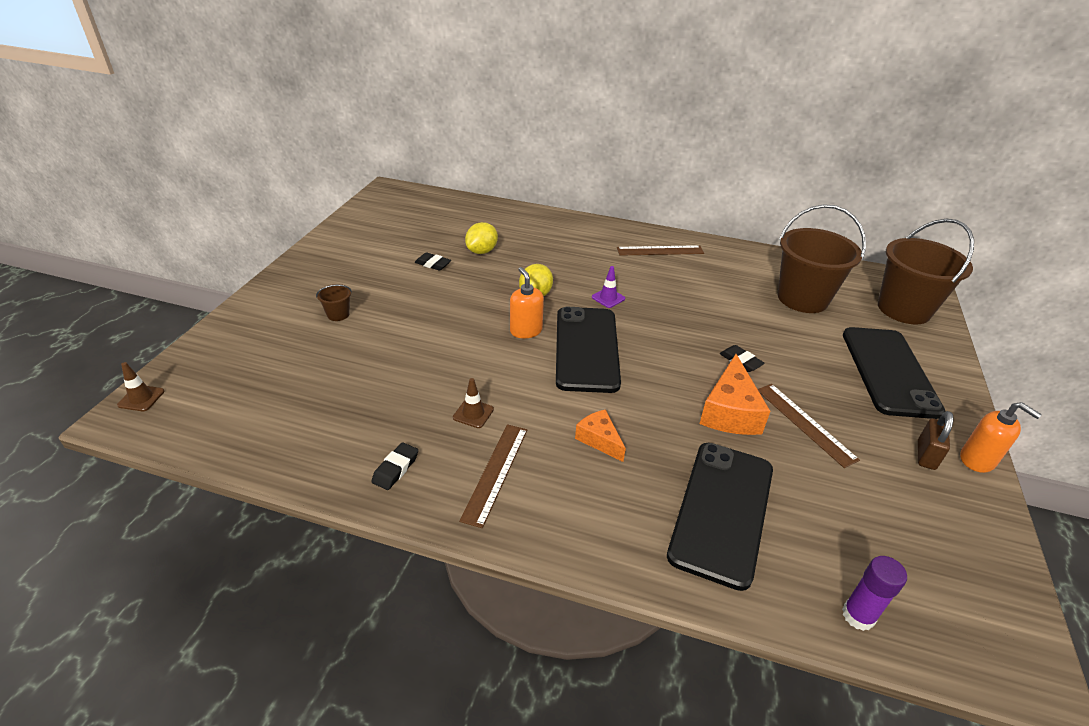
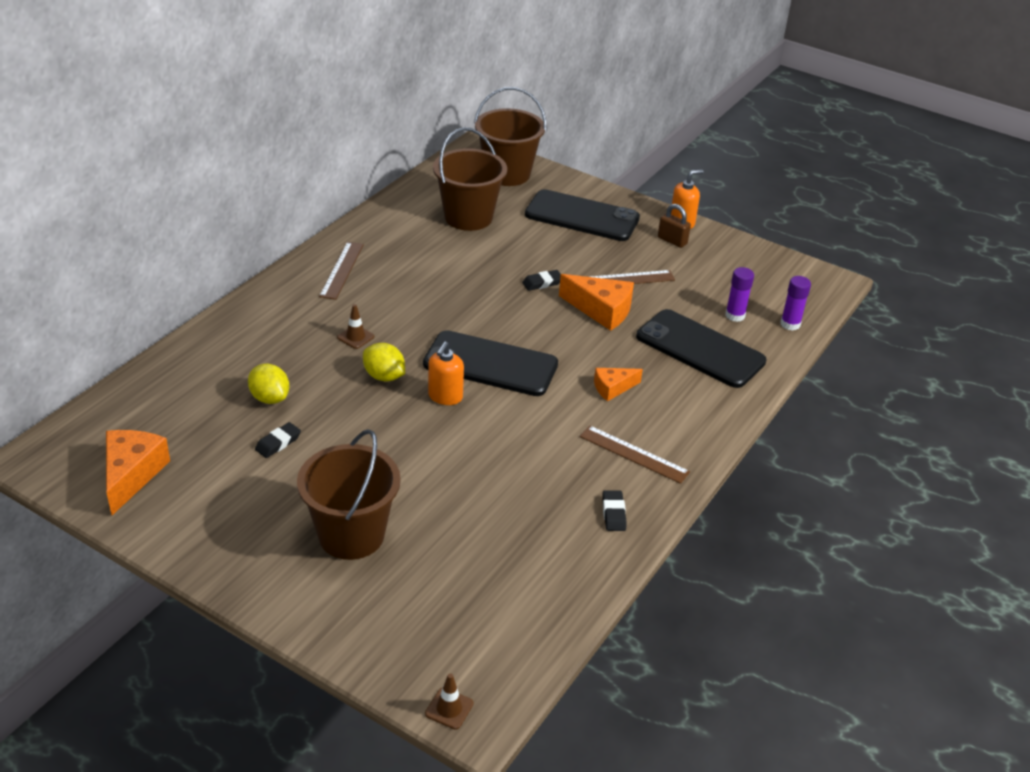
camera: 75 degrees left, 0 degrees up
(338, 314) = (351, 535): brown bucket -> brown bucket, size x2.46
(382, 220) = (132, 474): none -> orange cheese
(395, 469) = (613, 513): black eraser -> black eraser turned 45 degrees clockwise
(473, 413) = (557, 455): brown traffic cone -> brown traffic cone (355, 337)
(526, 330) = (445, 396): orange soap dispenser -> orange soap dispenser turned 60 degrees counterclockwise
(608, 298) = (413, 329): purple traffic cone -> none
(822, 542) = (735, 315): none -> purple glue stick

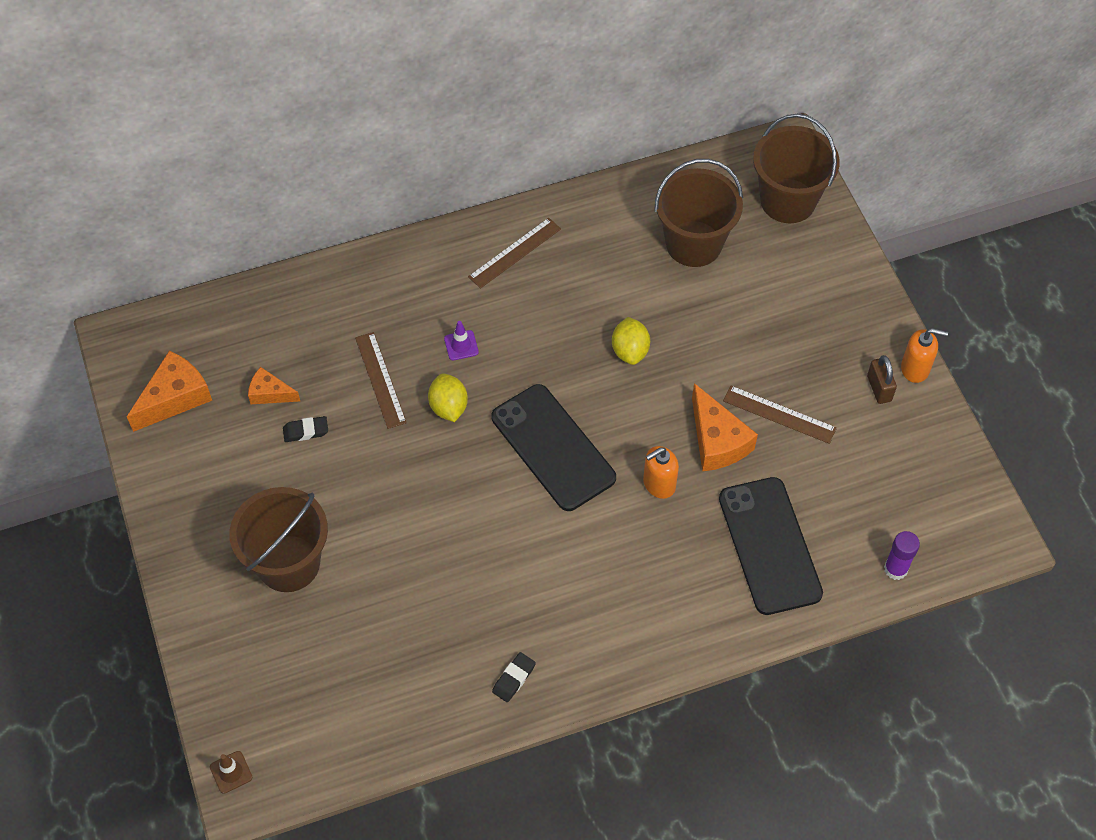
camera: 40 degrees right, 20 degrees up
(270, 398) = (336, 376): yellow lemon -> yellow lemon (630, 351)
(355, 337) = (461, 345): brown traffic cone -> purple traffic cone
(445, 396) = (481, 462): orange soap dispenser -> orange soap dispenser (659, 484)
(542, 283) = (690, 373): black eraser -> none
(582, 216) = (812, 303): black phone -> none
(613, 388) = (640, 542): orange cheese -> orange cheese (270, 393)
(634, 454) = (590, 628): brown ruler -> brown ruler (380, 380)
(735, 315) = (847, 524): purple glue stick -> none

